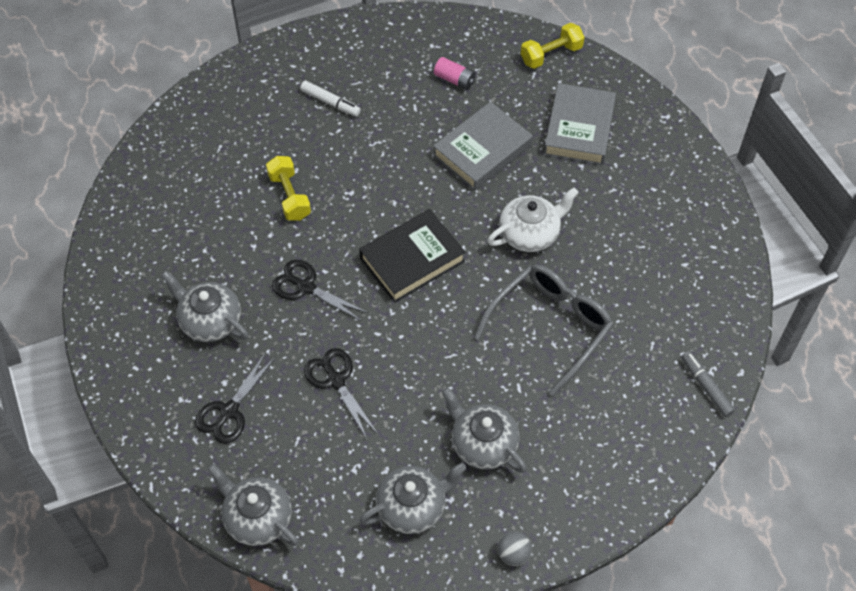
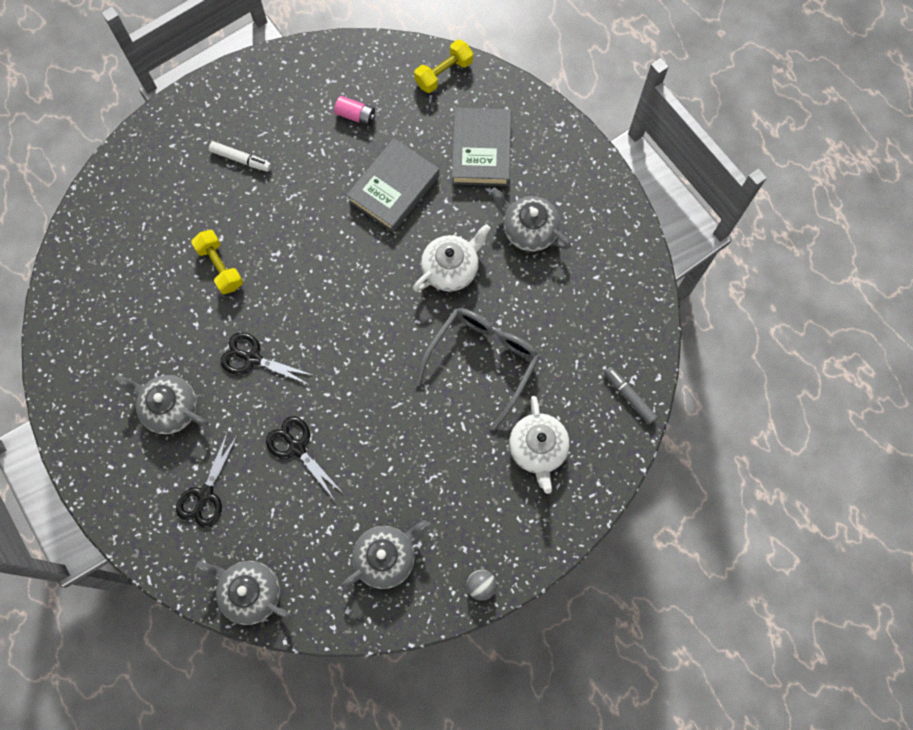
camera: 10 degrees left, 15 degrees up
(412, 260) = (346, 314): black book -> none
(482, 444) = (439, 486): grey teapot -> grey teapot (528, 230)
(598, 423) = (538, 449): none -> white teapot

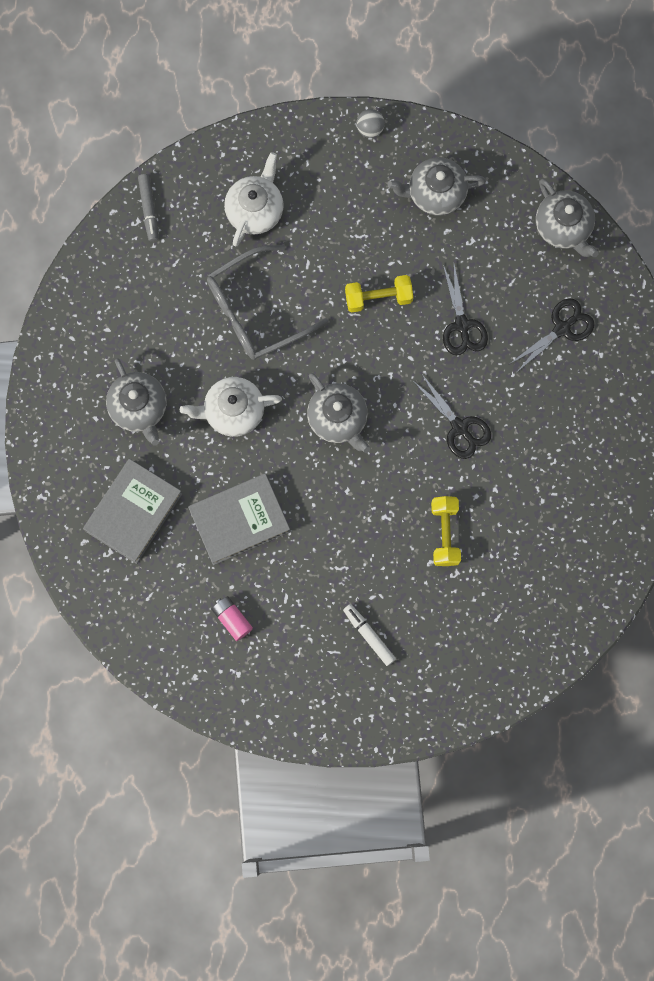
camera: 150 degrees left, 5 degrees up
(169, 408) = (556, 423): grey teapot -> grey teapot (338, 419)
(443, 73) = (119, 616): yellow dumbbell -> yellow dumbbell (378, 298)

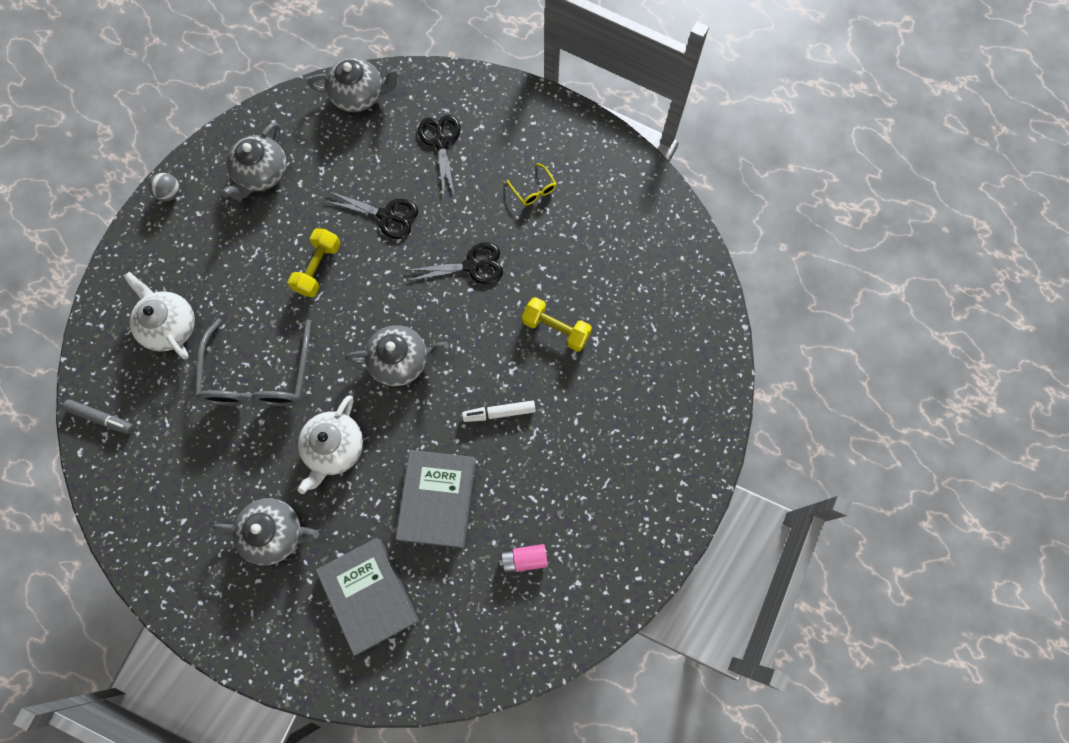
camera: 60 degrees left, 5 degrees down
(369, 635) = (608, 443): white marker -> white marker (499, 413)
(566, 438) = (534, 189): none -> yellow glasses

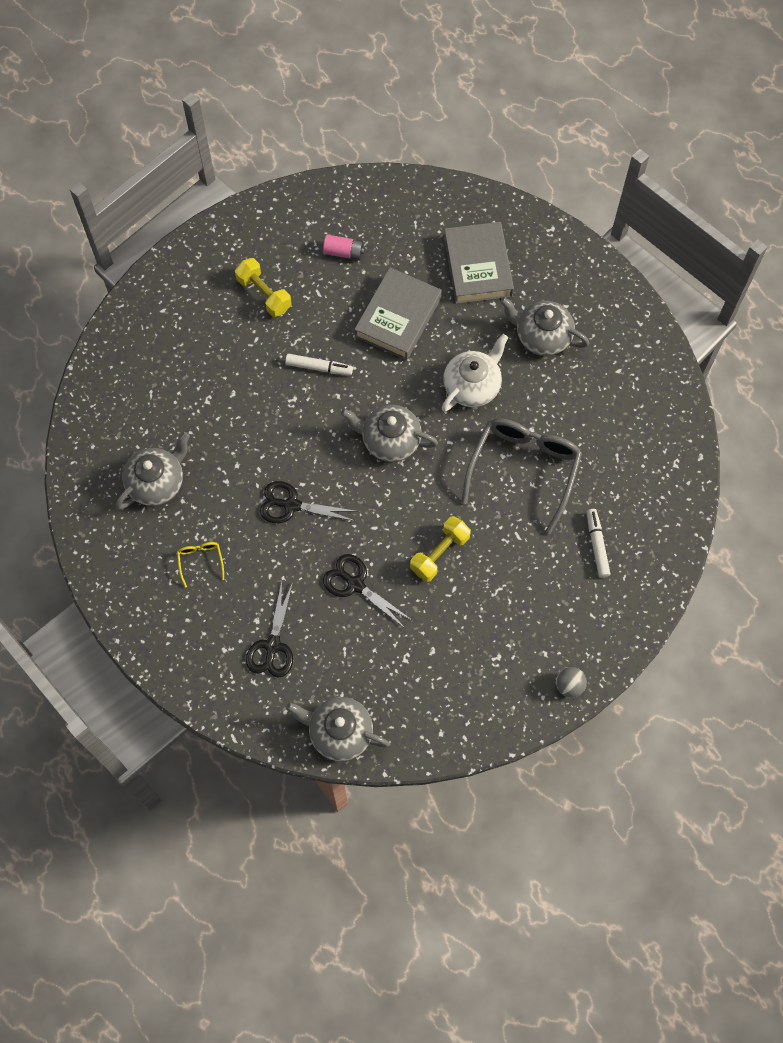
camera: 160 degrees left, 5 degrees down
(101, 418) = (676, 480): grey marker -> none
(169, 326) = (597, 545): white teapot -> white marker
(262, 174) = (469, 674): grey teapot -> grey teapot (157, 482)
(556, 329) = (238, 421): yellow dumbbell -> yellow dumbbell (264, 294)

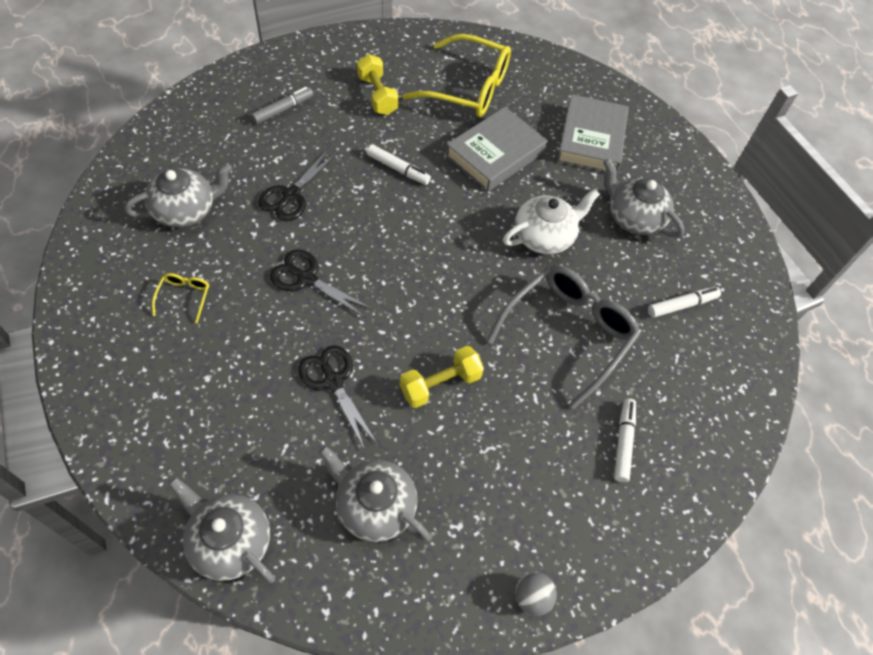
camera: 15 degrees right, 10 degrees down
(186, 345) = (283, 110): none -> grey marker
(272, 646) = (209, 411): black scissors -> black scissors (291, 195)
(344, 252) = (468, 88): pink battery -> yellow glasses
(389, 440) = (437, 255): grey teapot -> grey teapot (374, 506)
(607, 407) = (682, 305): none -> white marker

